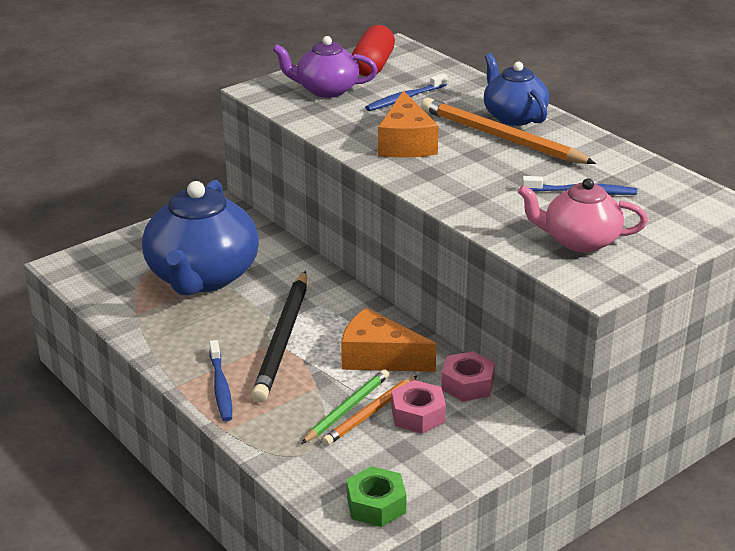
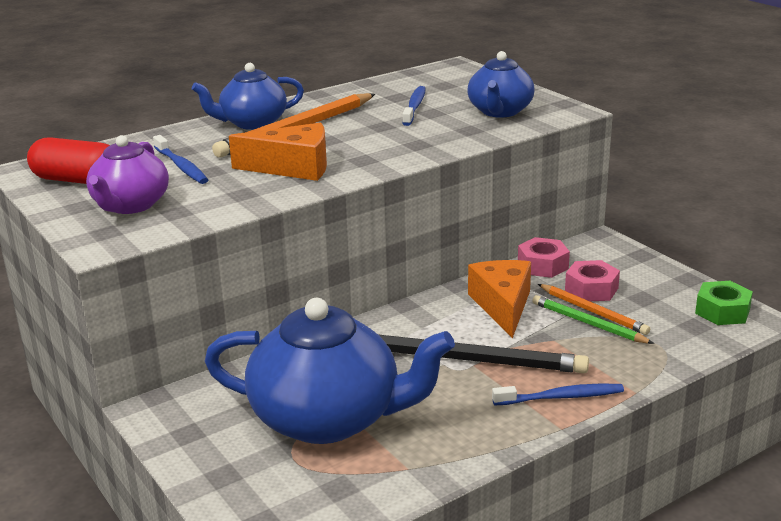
camera: 85 degrees left, 5 degrees down
(379, 357) = (502, 306): orange cheese -> orange cheese turned 150 degrees clockwise
(579, 241) = (500, 111): pink teapot -> blue teapot

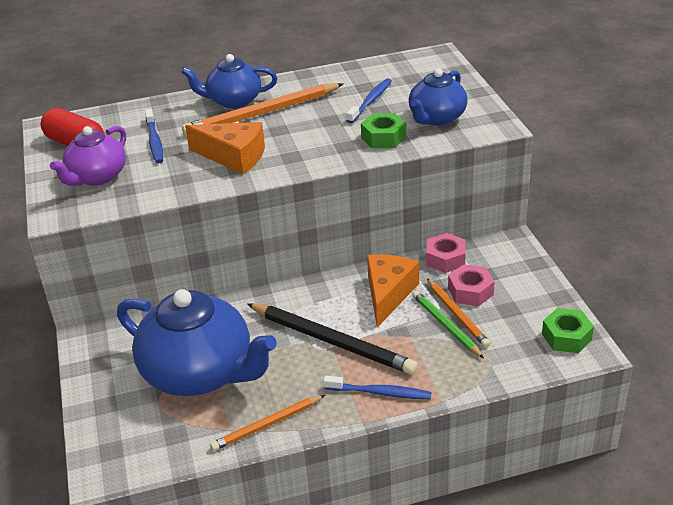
camera: 20 degrees right, 10 degrees up
(450, 454) = (267, 425): none -> orange pencil
(455, 132) = (383, 137): none -> green nut

